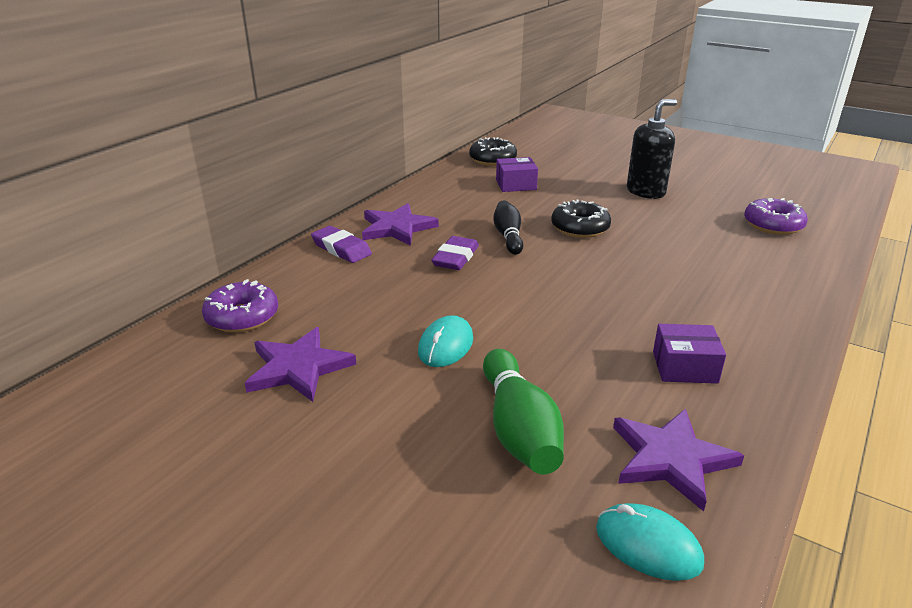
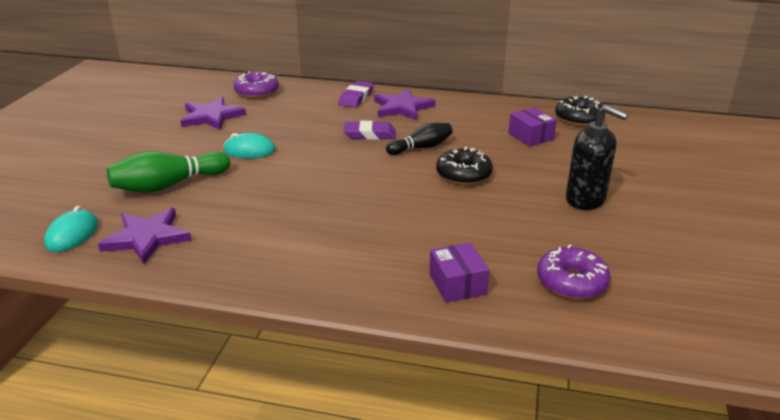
camera: 70 degrees right, 0 degrees up
(684, 367) = (255, 238): purple box -> purple box (457, 284)

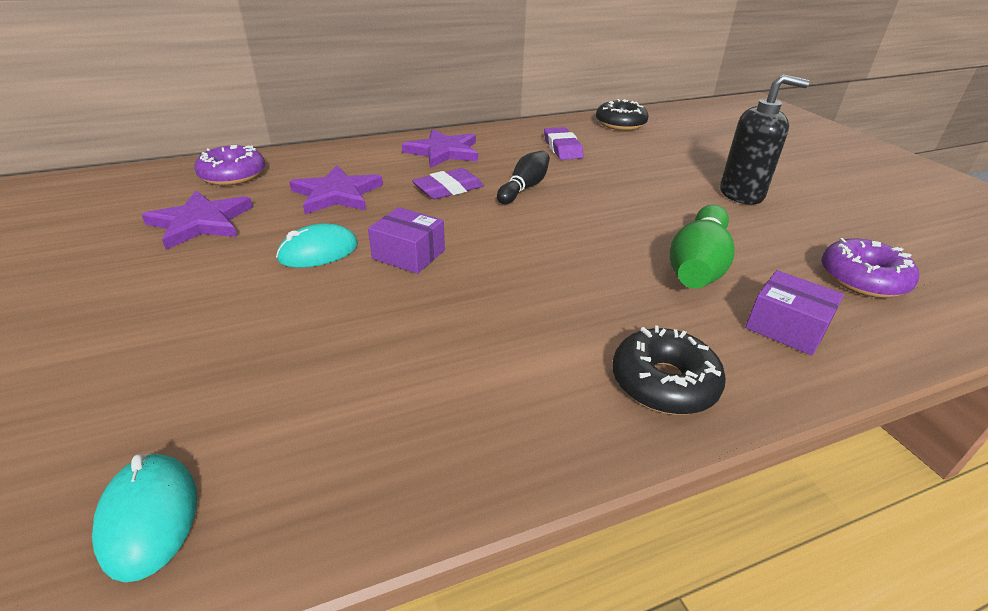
camera: 35 degrees left, 5 degrees up
(147, 237) = (315, 451): purple star -> purple star (337, 194)
(168, 185) = (248, 345): green bowling pin -> green bowling pin (697, 265)
(356, 98) = (376, 153): purple eraser -> purple eraser (562, 148)
(463, 175) = (607, 203): black donut -> black donut (663, 383)
(530, 136) = (607, 149): purple box -> purple box (409, 254)

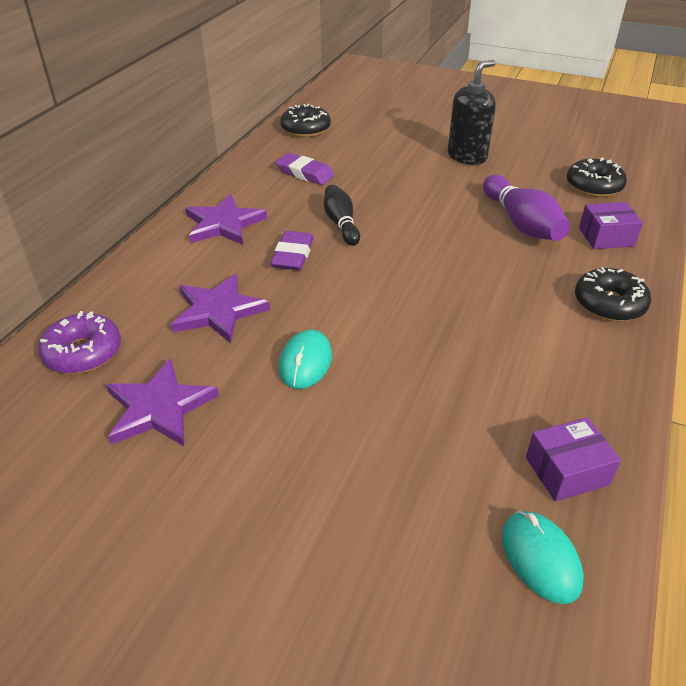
camera: 45 degrees left, 5 degrees up
(149, 517) = (540, 558): turquoise mouse -> turquoise mouse turned 45 degrees clockwise
(409, 254) = (366, 322): purple box -> purple box (566, 471)
(697, 265) = (521, 223): green bowling pin -> purple bowling pin
(862, 279) = (593, 186): purple donut -> black donut

